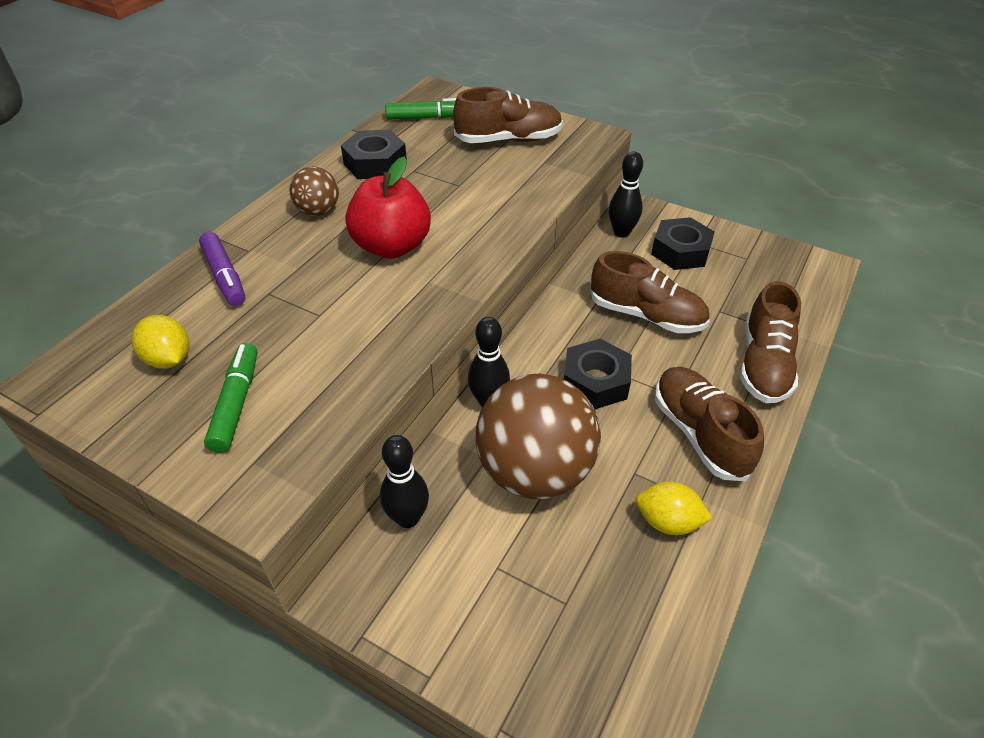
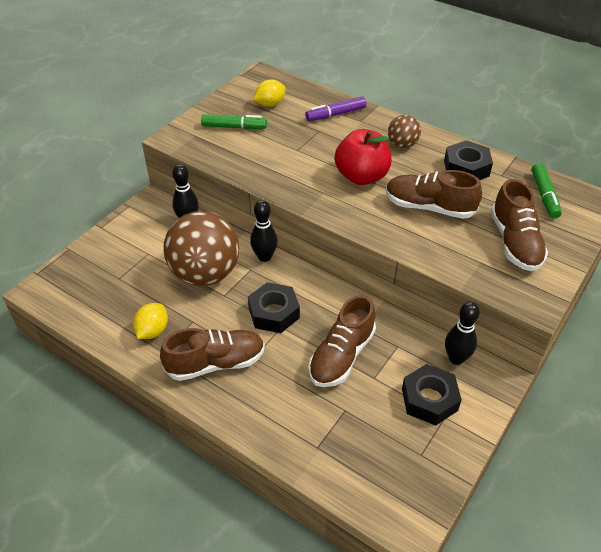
camera: 95 degrees right, 0 degrees up
(764, 364) = (277, 425): brown shoe -> brown shoe (429, 207)

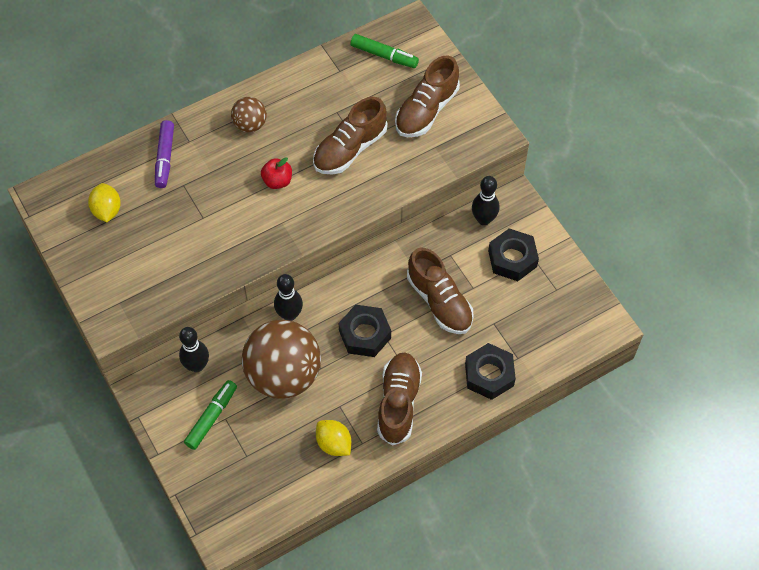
camera: 65 degrees left, 15 degrees up
(234, 127) = (128, 260): green marker -> green marker (211, 417)
(361, 176) = (277, 181): red apple -> red apple, size x0.53
(466, 168) = (315, 92): black nut -> black nut (489, 374)
(515, 242) = (426, 110): brown shoe -> brown shoe turned 105 degrees clockwise

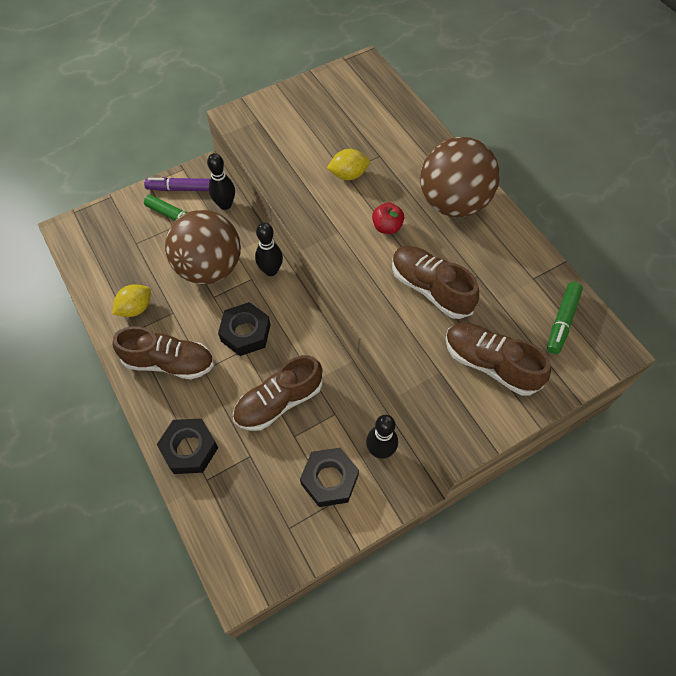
camera: 90 degrees right, 0 degrees up
(107, 210) = (351, 106): yellow lemon -> yellow lemon (348, 175)
(165, 158) = (409, 141): purple marker -> purple marker (179, 189)
(250, 124) = (453, 203): brown ball -> brown ball, size x2.09

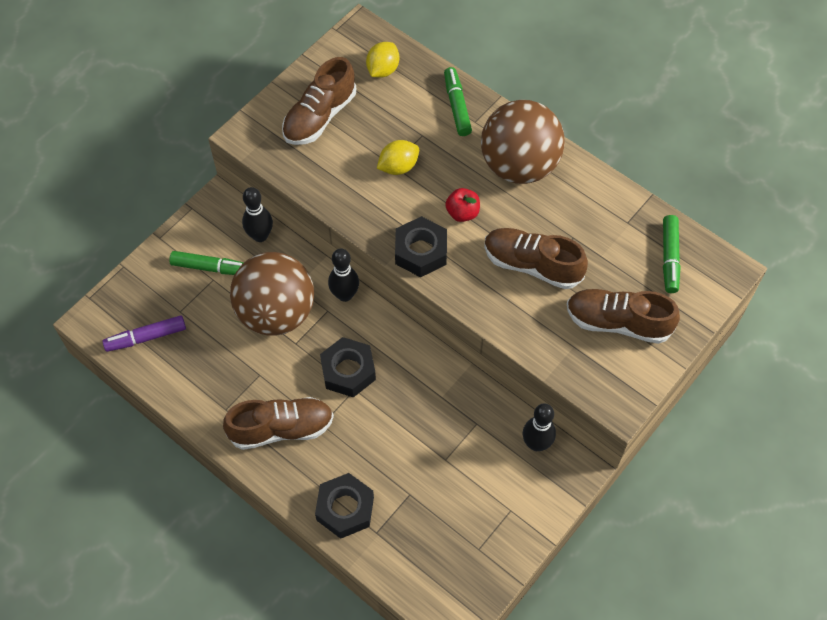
camera: 20 degrees left, 0 degrees up
(136, 308) = (216, 383): yellow lemon -> yellow lemon (383, 70)
(179, 189) = (199, 233): purple marker -> purple marker (146, 337)
(279, 402) = (415, 430): brown shoe -> brown shoe (320, 116)
(329, 479) = (498, 489): black nut -> black nut (421, 251)
(419, 141) = (457, 106): none -> green marker

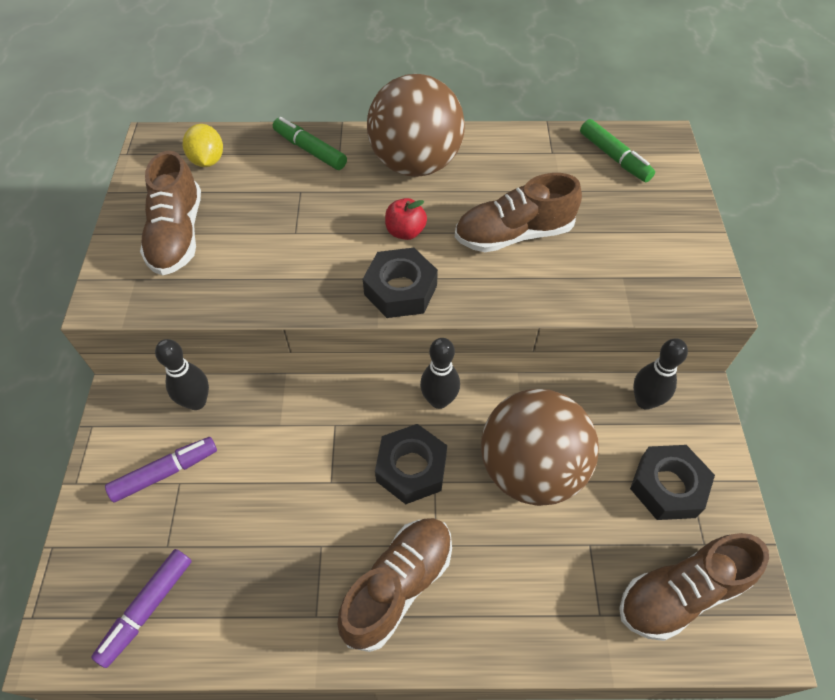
camera: 40 degrees left, 5 degrees down
(210, 267) = (165, 472): green marker -> purple marker
(276, 313) = (282, 466): brown ball -> brown ball (530, 469)
(345, 295) = (338, 397): black bowling pin -> black bowling pin (439, 400)
(345, 508) = (545, 617): black nut -> black nut (667, 486)
(398, 167) = (303, 231): yellow lemon -> none
(618, 322) = (634, 232): brown shoe -> brown shoe (681, 593)

